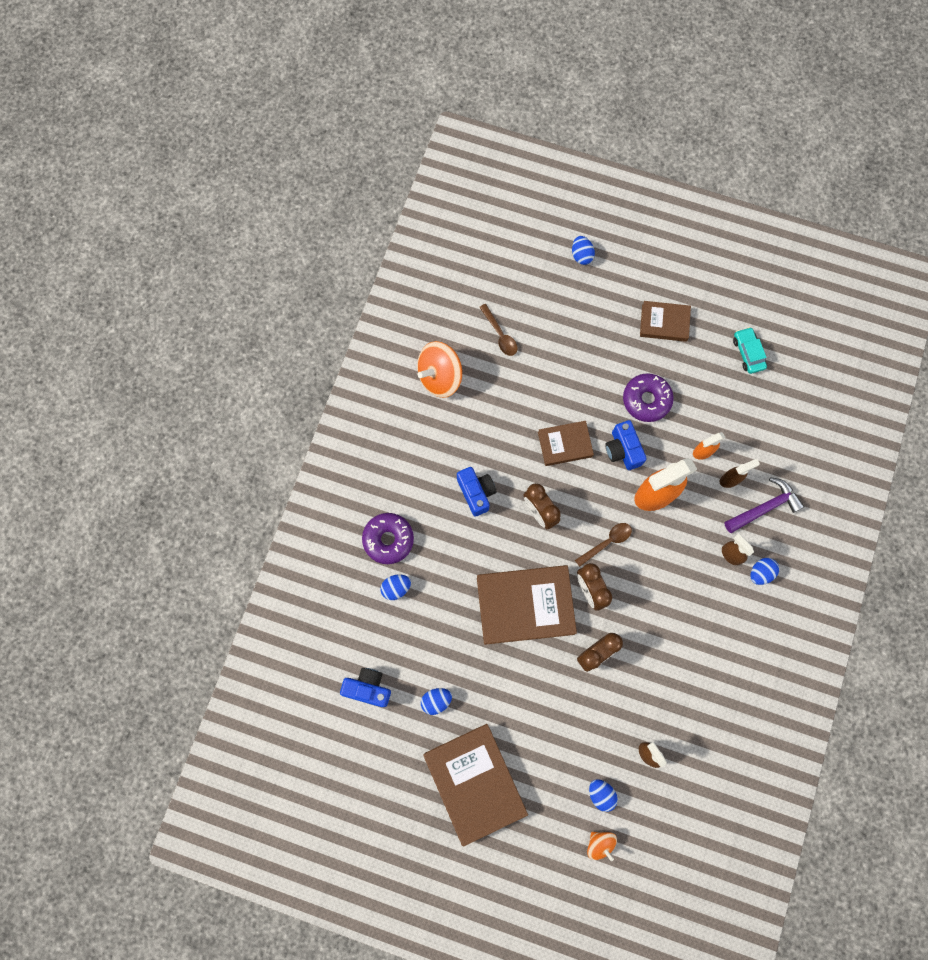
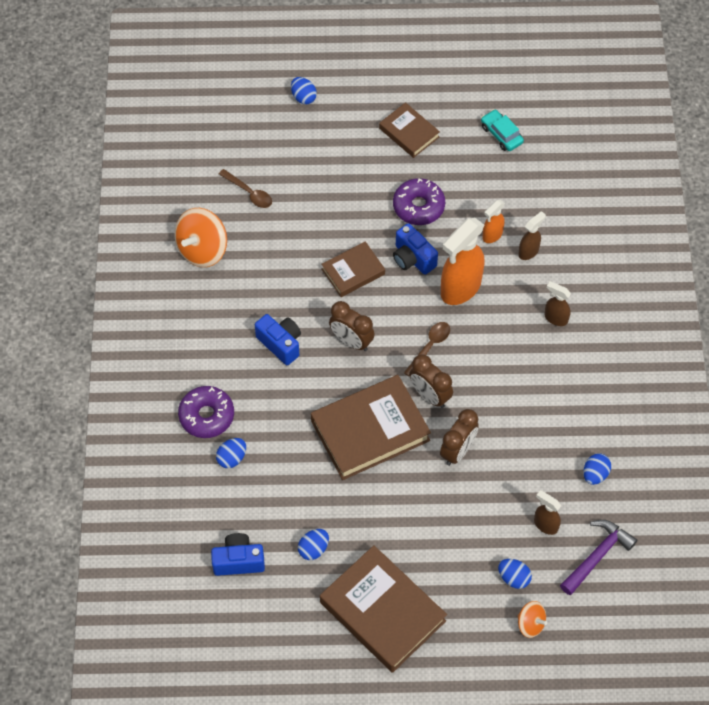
camera: 20 degrees left, 15 degrees down
(664, 323) = (409, 133): brown book -> brown book turned 60 degrees clockwise
(760, 573) = (591, 325): blue egg -> blue egg (595, 474)
(764, 507) = (572, 266): purple hammer -> purple hammer (597, 556)

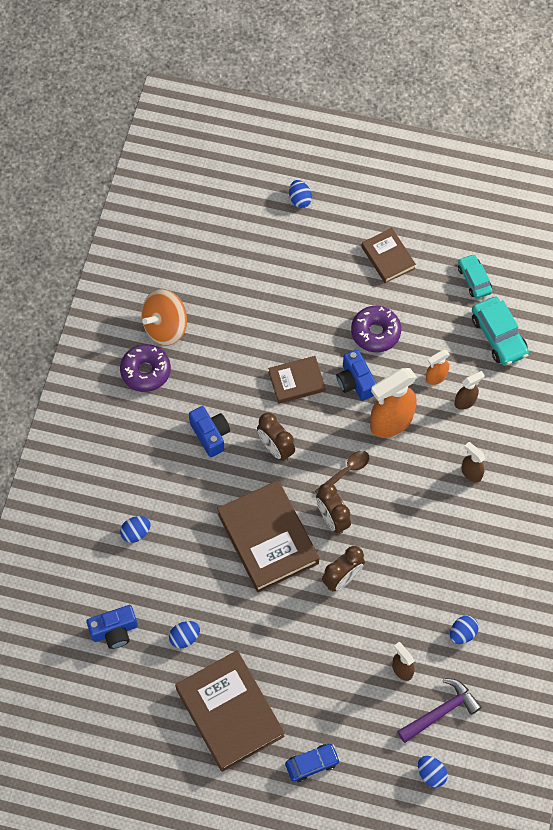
camera: 15 degrees right, 5 degrees up
(206, 416) = (124, 487): purple donut -> purple donut (146, 371)
(238, 561) = (114, 631): blue camera -> blue camera turned 150 degrees clockwise
(249, 193) = (223, 282): brown spoon -> none
(370, 431) = (268, 538): brown book -> brown book turned 75 degrees clockwise
(482, 641) = (312, 764): none -> blue car
(513, 578) = (357, 712): blue egg -> blue egg (431, 773)
(530, 624) = (360, 760): orange spinning top -> none
(542, 182) = (498, 336): none -> turquoise car

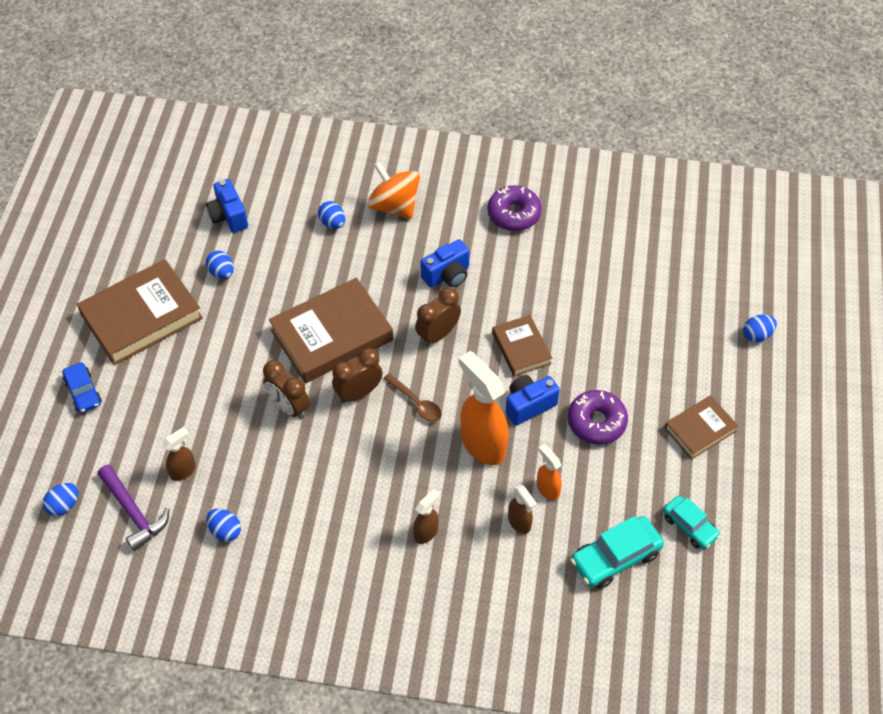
camera: 85 degrees right, 10 degrees down
(165, 327) = (568, 225): orange spinning top -> orange spinning top (394, 206)
(474, 280) = (689, 526): turquoise car -> turquoise car turned 75 degrees clockwise

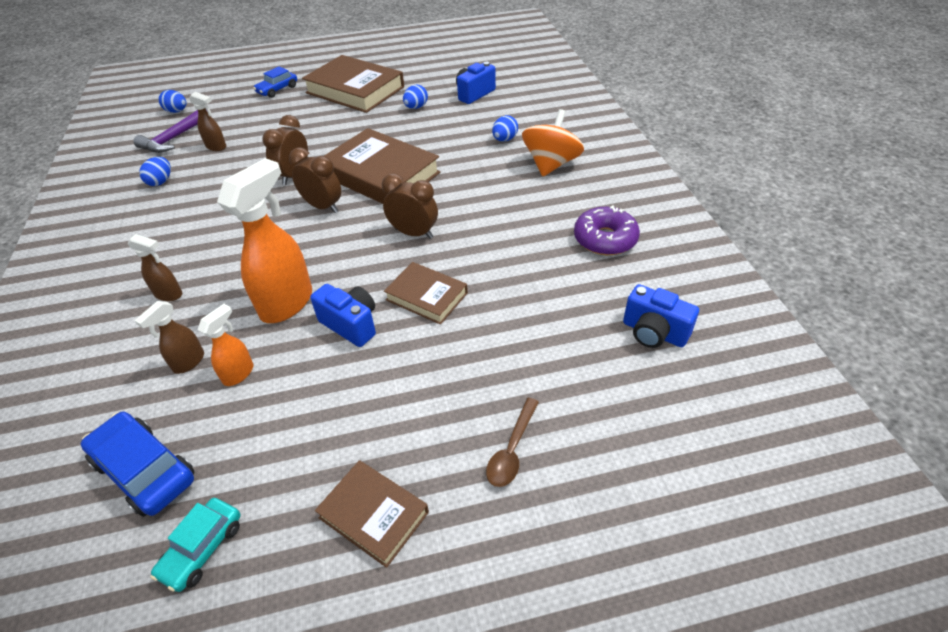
camera: 70 degrees right, 10 degrees down
(416, 403) = (324, 243): brown spoon -> brown spoon (512, 450)
(447, 275) = (491, 218): blue camera -> blue camera (654, 333)
(521, 348) = (426, 296): brown book -> brown book turned 75 degrees clockwise
(596, 422) = (347, 392): purple donut -> none
(615, 557) = (145, 471): turquoise car -> blue car
(757, 335) = (583, 548): blue egg -> none

